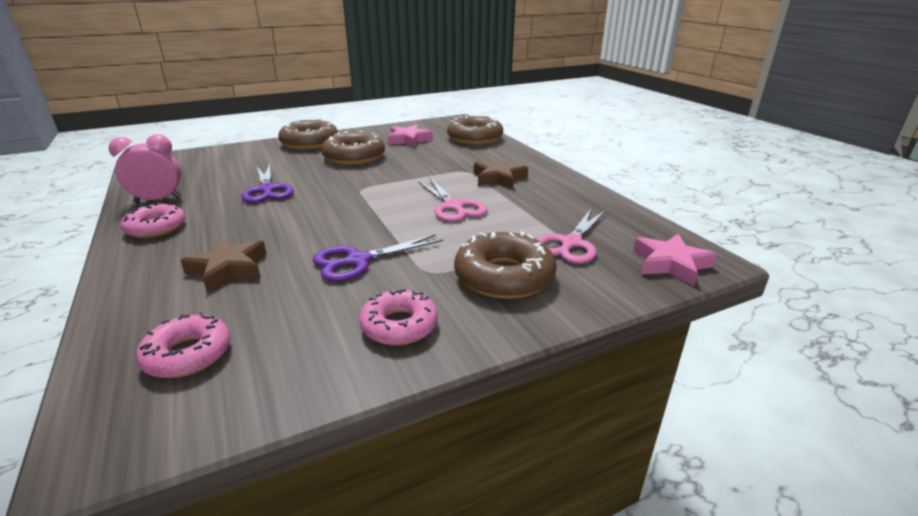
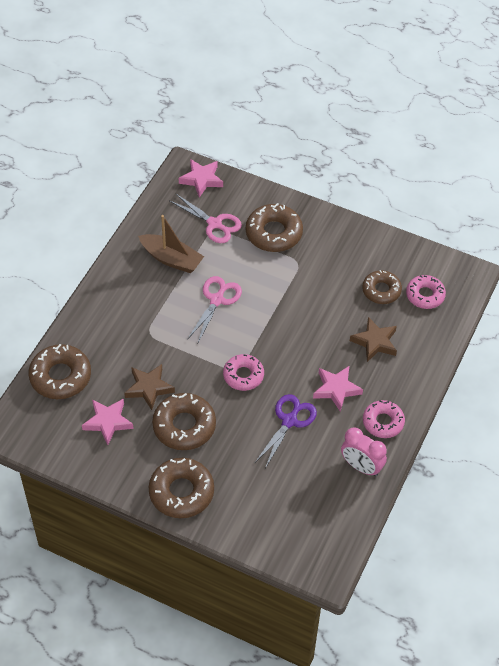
camera: 130 degrees left, 25 degrees up
(240, 221) = (336, 389): none -> pink star
(275, 315) = (381, 290): none -> brown donut
(358, 261) = (316, 297): purple scissors -> none
(399, 325) = (344, 245): pink donut -> pink donut (243, 375)
(499, 178) = (147, 304): brown star -> brown star (149, 388)
(543, 204) = (171, 259): none -> brown boat
(571, 243) = (214, 224): pink scissors -> pink scissors turned 45 degrees clockwise

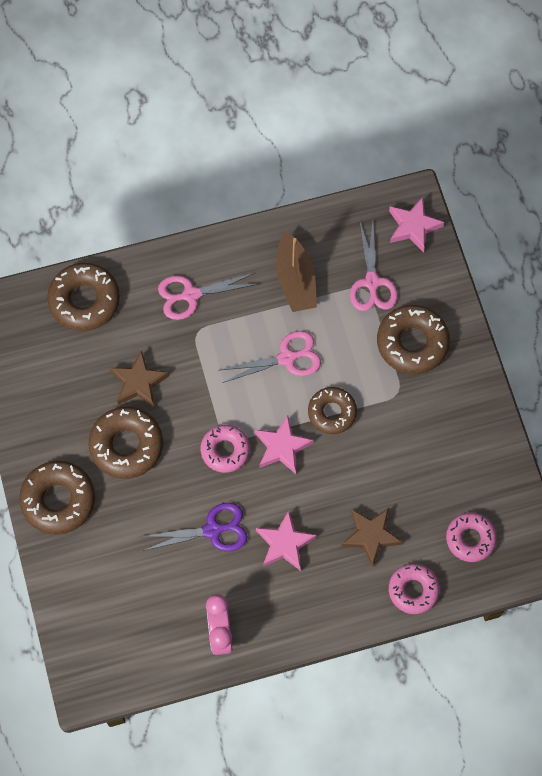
camera: 50 degrees right, 15 degrees up
(108, 422) = (74, 379): pink star -> pink star (282, 447)
(121, 318) = (191, 295): none -> pink scissors
(381, 290) = (437, 494): brown donut -> brown donut (332, 412)
(383, 422) = (286, 614): pink donut -> pink donut (413, 590)

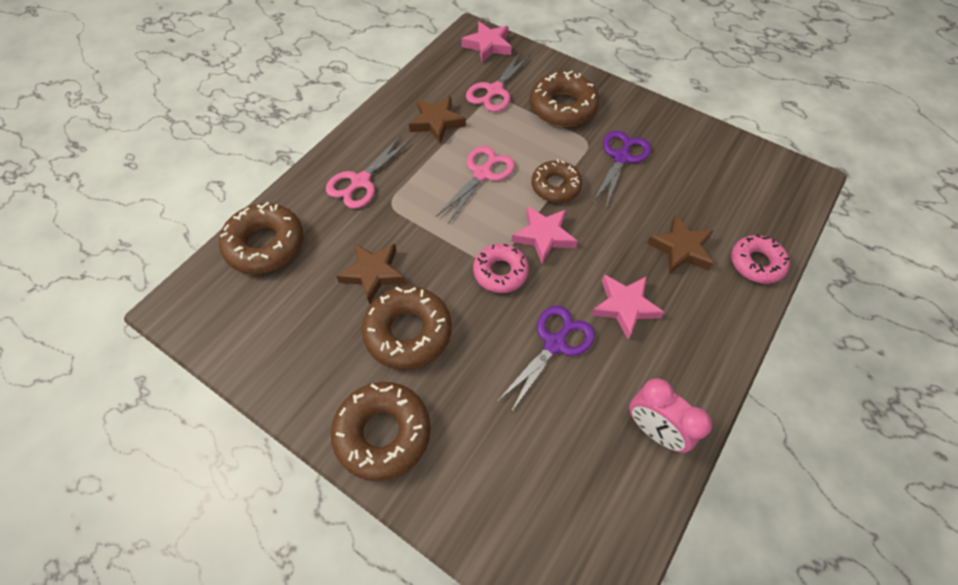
camera: 40 degrees left, 10 degrees down
(295, 280) = (437, 122): brown boat -> brown star
(372, 282) = (494, 91): pink scissors -> pink scissors turned 75 degrees clockwise
(409, 427) = (621, 157): none -> purple scissors
(470, 539) = (748, 197): pink donut -> none

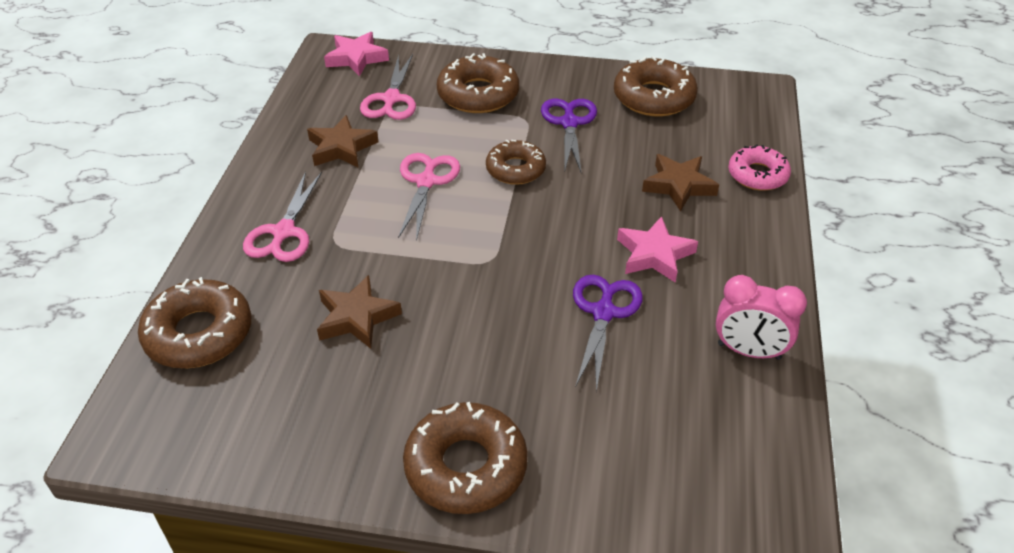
camera: 25 degrees left, 15 degrees down
(408, 332) = (434, 359): brown donut -> brown donut (654, 97)
(500, 272) = (504, 267): pink donut -> none
(544, 236) = (531, 219): pink star -> none

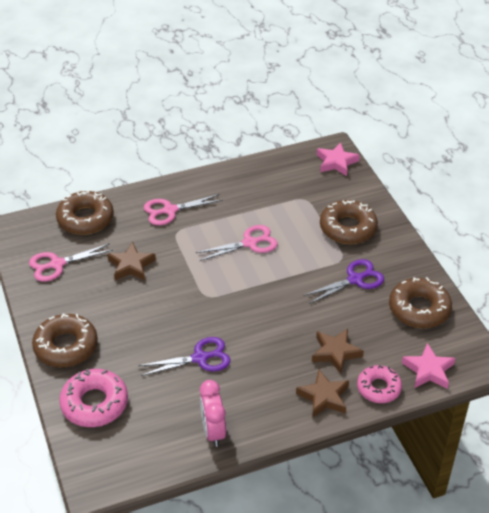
camera: 60 degrees right, 0 degrees up
(341, 148) = (251, 197): brown star -> brown star (324, 397)
(391, 99) = (310, 195): pink scissors -> pink scissors (57, 264)
(515, 169) = (290, 274): brown donut -> none
(617, 473) = (94, 403): none -> pink donut
(654, 254) = (263, 363): pink star -> pink star (428, 370)

